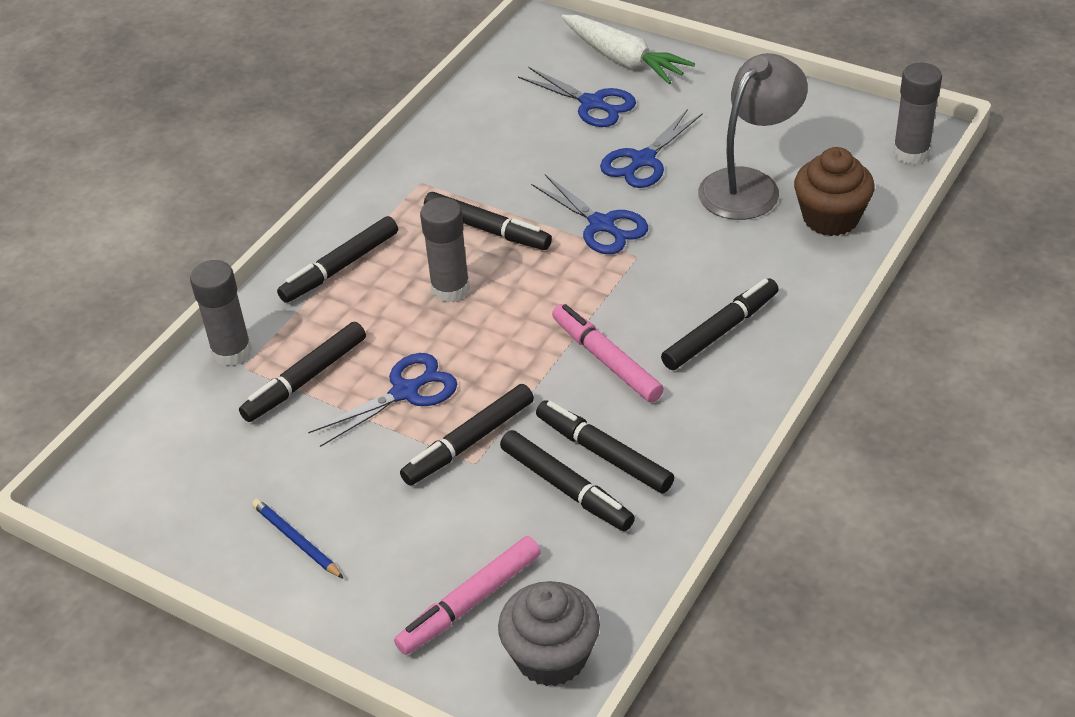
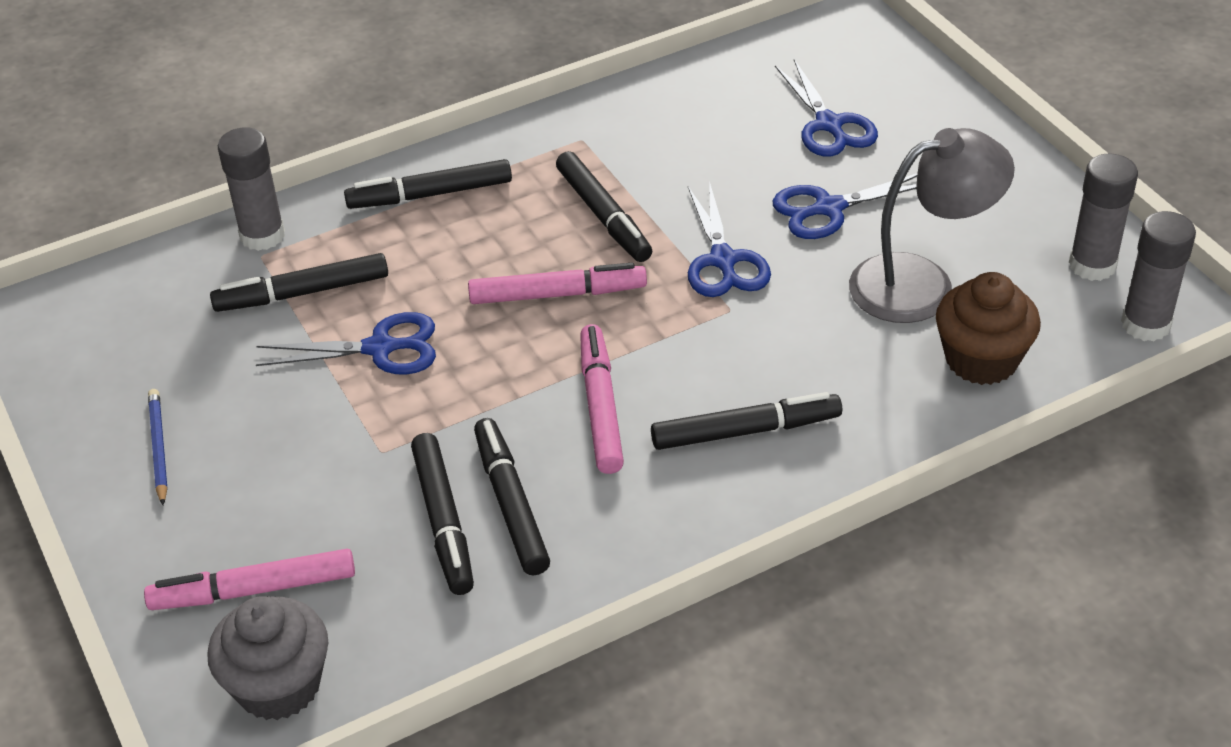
camera: 30 degrees right, 0 degrees up
(450, 289) = (514, 262): grey glue stick -> grey glue stick (1092, 265)
(469, 442) = (393, 428): black marker -> none
(504, 297) = (557, 294): none -> pink marker
(624, 60) = (906, 89): white carrot -> none

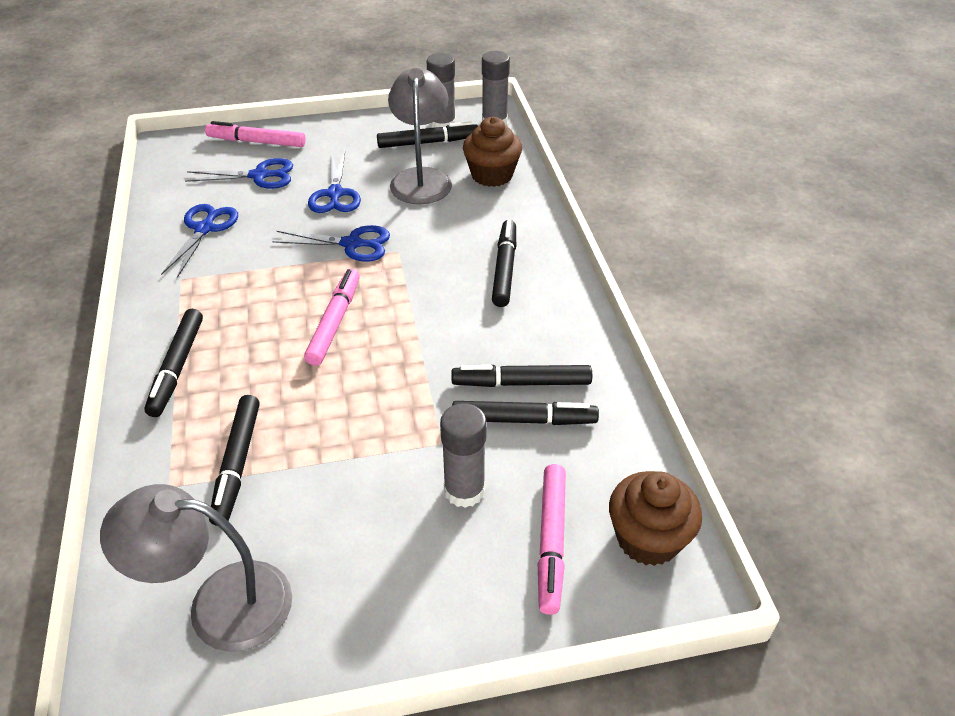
camera: 75 degrees left, 0 degrees up
(125, 344) = (219, 604): none -> grey lamp
(159, 448) = (367, 590): blue pencil -> none
(262, 235) = (145, 481): grey glue stick -> grey glue stick (464, 490)
(278, 686) = (648, 538): grey cupcake -> brown cupcake
(380, 348) = (332, 426): blue scissors -> blue scissors (204, 229)
(601, 406) = (453, 324): pink marker -> pink marker (256, 142)
(603, 216) = (271, 285): black marker -> black marker (428, 142)

